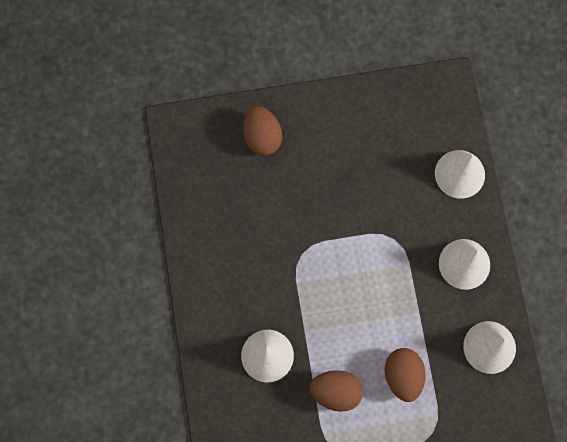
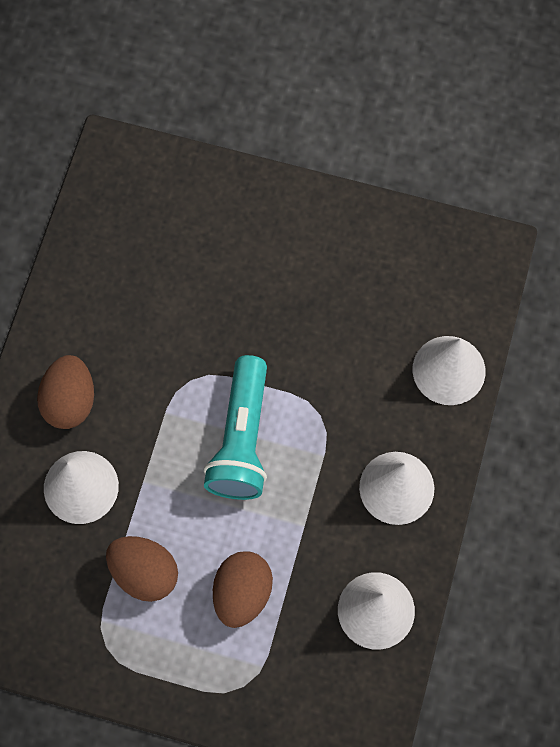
camera: 25 degrees right, 5 degrees down
(262, 137) = (215, 213): brown egg -> brown egg (70, 401)
(353, 277) = (242, 439): none -> turquoise flashlight

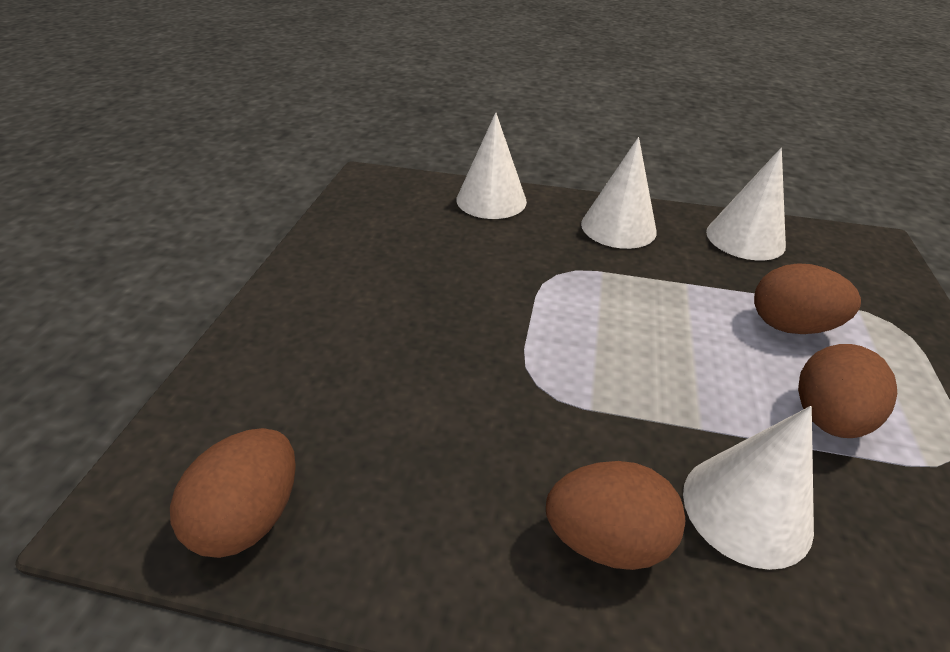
camera: 95 degrees left, 30 degrees down
(102, 215) = (249, 517): none -> brown egg
(242, 439) = (605, 332): turquoise flashlight -> none

